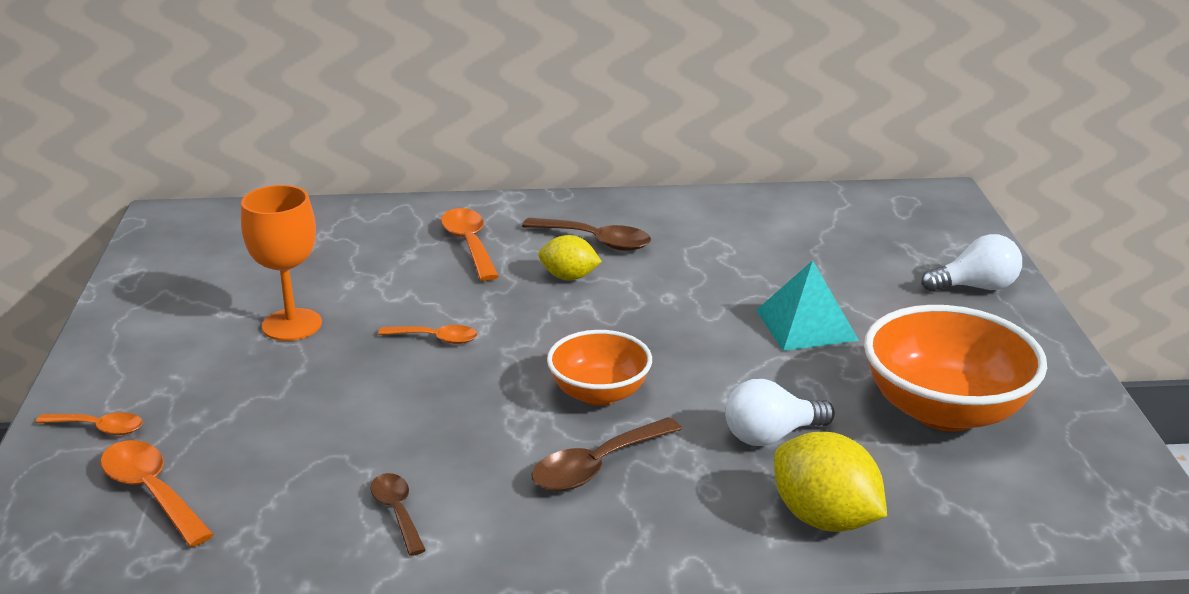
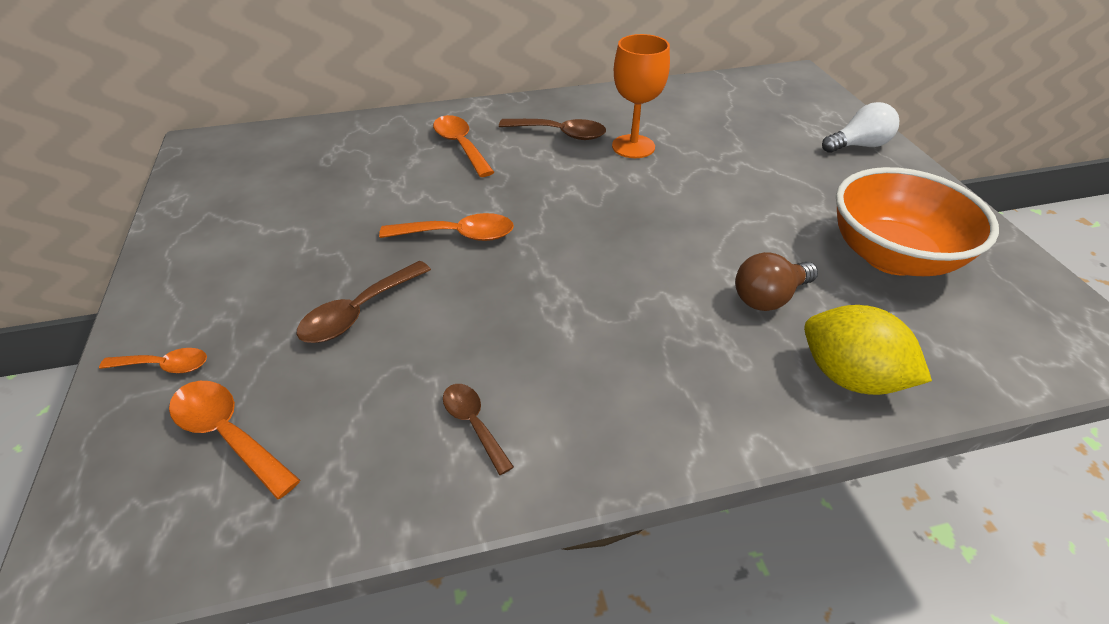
camera: 10 degrees left, 15 degrees up
(292, 325) = (329, 235): orange goblet -> orange goblet (633, 146)
(436, 339) = (458, 235): orange spoon -> orange spoon, size x1.55
(569, 277) = (550, 167): yellow lemon -> none
(596, 466) = (637, 348): brown spoon -> brown spoon (358, 312)
(599, 393) = (612, 273): orange bowl -> none
(771, 436) = (769, 297): white light bulb -> brown light bulb
(806, 325) = (750, 190): turquoise pyramid -> none

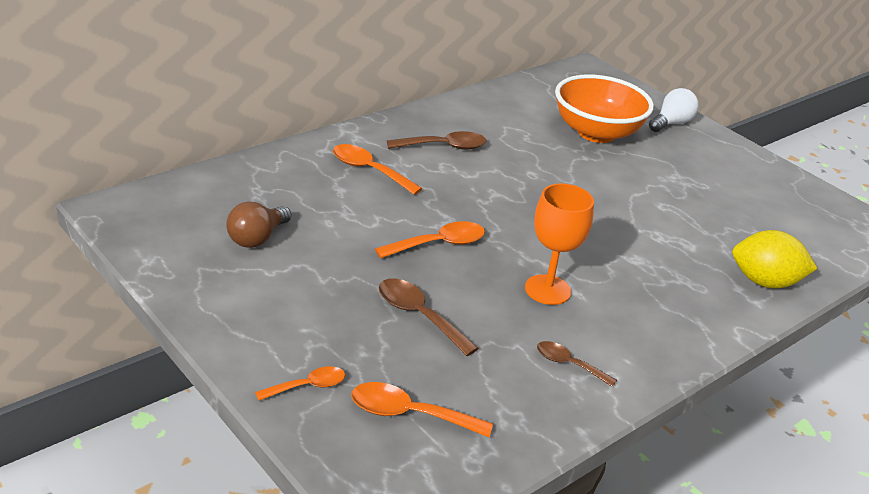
camera: 30 degrees left, 10 degrees down
(358, 312) = (419, 315): brown spoon -> brown spoon turned 120 degrees clockwise
(633, 146) = (511, 149): orange goblet -> orange goblet (547, 290)
(769, 297) = (687, 244): brown light bulb -> brown light bulb (257, 238)
(891, 256) = (742, 202): orange bowl -> orange bowl (596, 133)

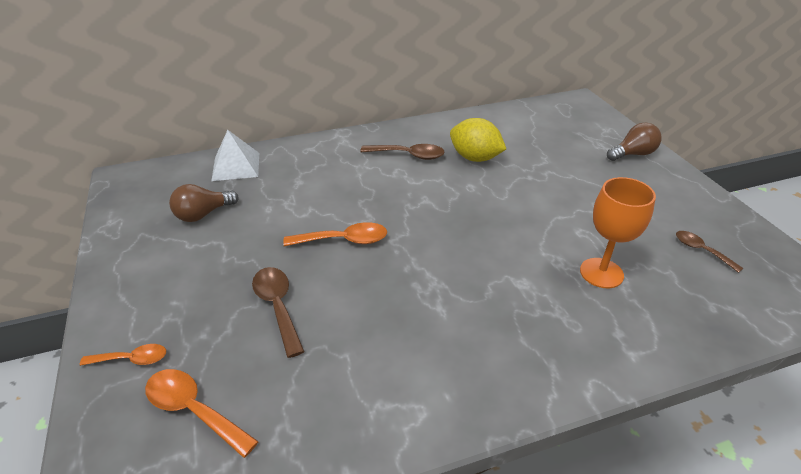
camera: 25 degrees right, 5 degrees up
(249, 180) = (236, 166): none -> white pyramid
(369, 170) = (333, 168): orange spoon -> none
(547, 290) = (413, 301): orange goblet -> orange goblet (601, 273)
(568, 364) = (382, 387): brown spoon -> brown spoon (701, 250)
(596, 133) = (553, 156): orange bowl -> none
(671, 123) = (633, 154): white light bulb -> brown light bulb
(764, 282) = (653, 331): yellow lemon -> yellow lemon (475, 158)

